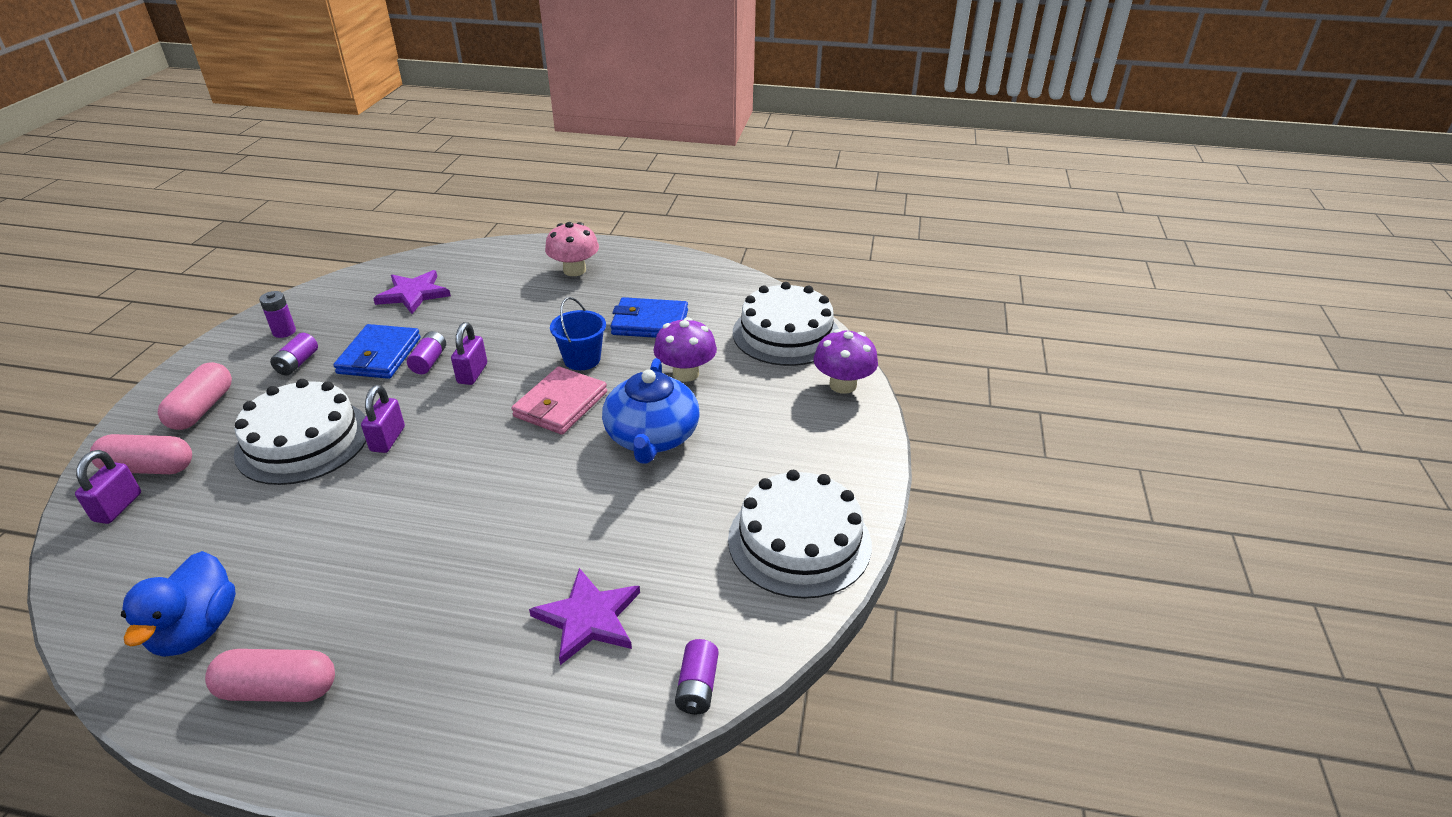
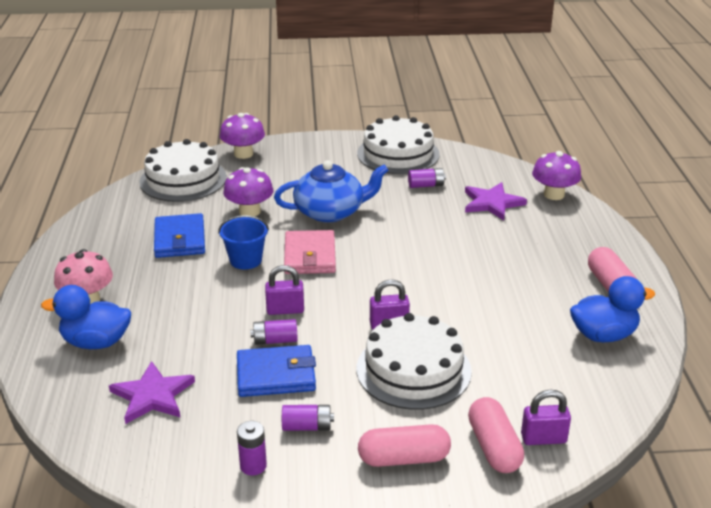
camera: 105 degrees left, 5 degrees down
(508, 272) = (96, 342): none -> blue duck
(560, 404) = (309, 256): pink wallet -> pink wallet turned 75 degrees clockwise
(572, 723) = (554, 194): none -> purple mushroom
(697, 687) = (509, 168): purple battery -> purple battery (426, 185)

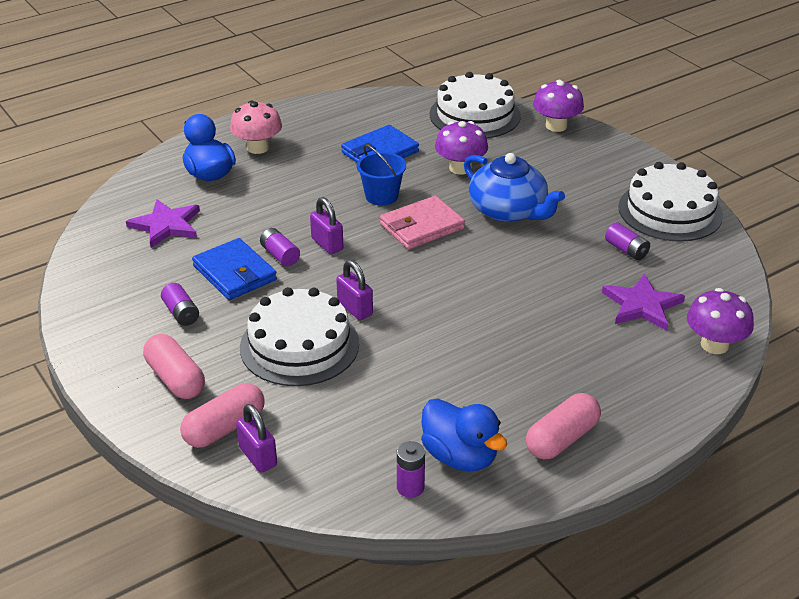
camera: 60 degrees right, 5 degrees up
(253, 466) = (118, 304): purple battery -> purple battery (410, 487)

